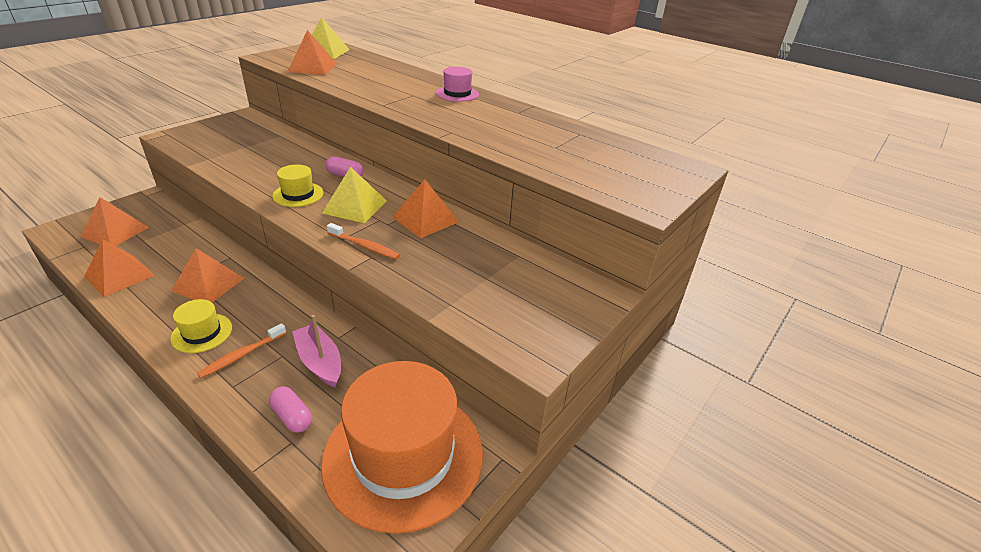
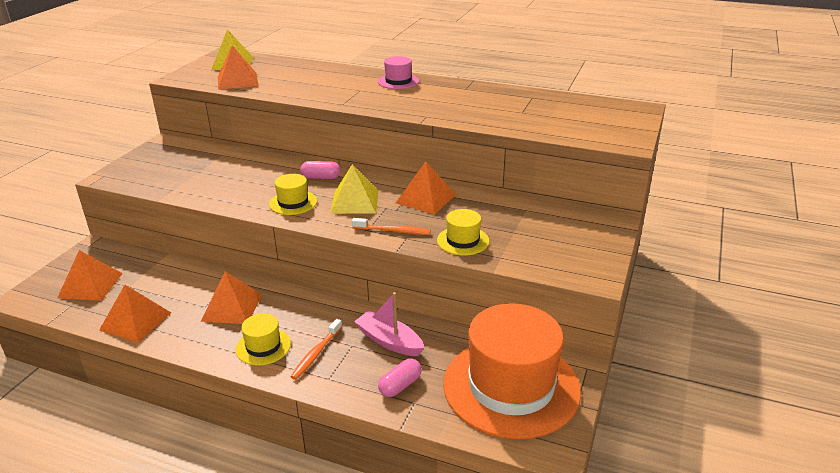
camera: 15 degrees left, 5 degrees down
(292, 417) = (400, 385): pink capsule -> pink capsule turned 75 degrees counterclockwise
(425, 274) = (463, 241): none -> yellow hat

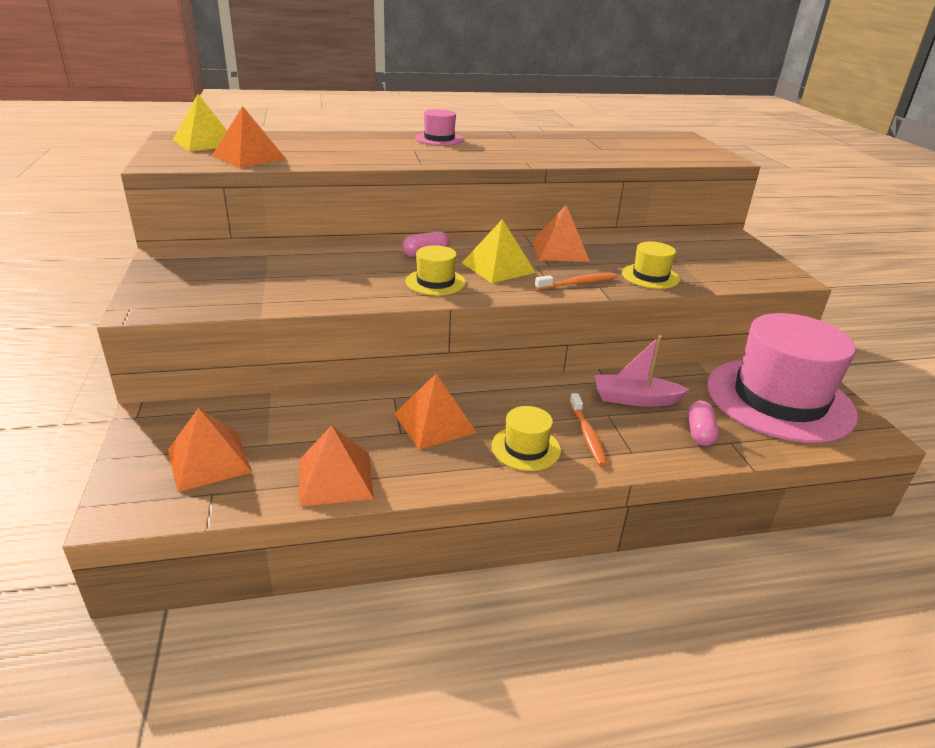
camera: 35 degrees left, 0 degrees up
(511, 386) = (779, 399): orange hat -> pink hat

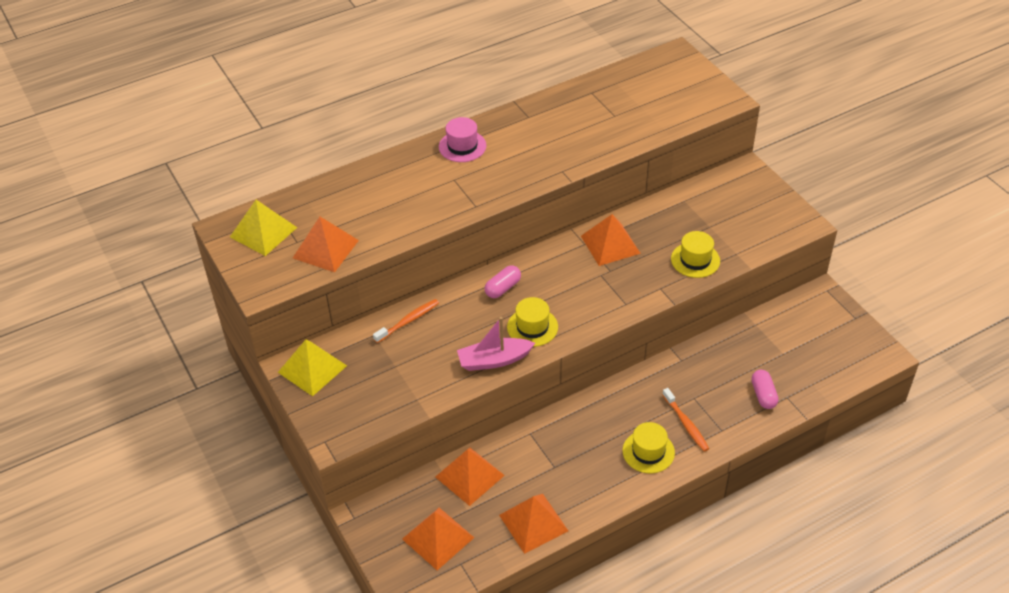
camera: 15 degrees left, 15 degrees up
(434, 423) = (573, 449): orange pyramid -> orange pyramid (469, 476)
(498, 267) = (571, 288): yellow pyramid -> yellow pyramid (312, 369)
(578, 283) = (643, 290): orange toothbrush -> orange toothbrush (408, 321)
(635, 399) = (708, 374): pink boat -> pink boat (494, 360)
(779, 399) = (813, 338): pink hat -> none

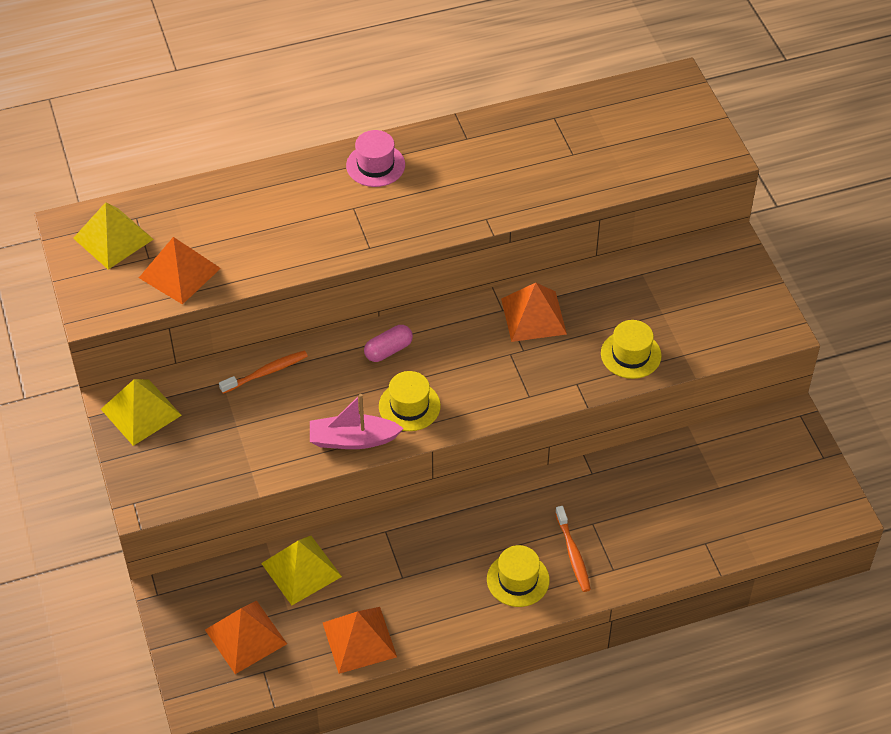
camera: 10 degrees right, 5 degrees up
(469, 476) = (301, 570): orange pyramid -> yellow pyramid
(763, 395) = (677, 535): pink capsule -> none

